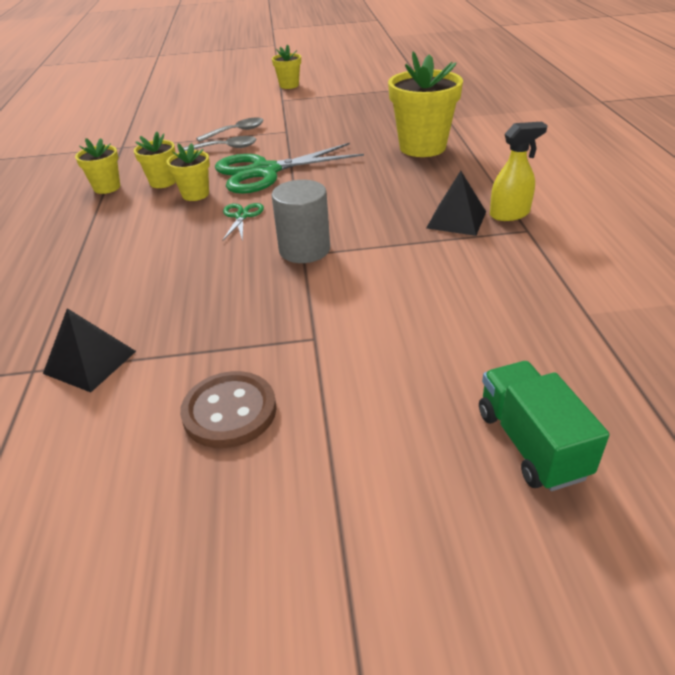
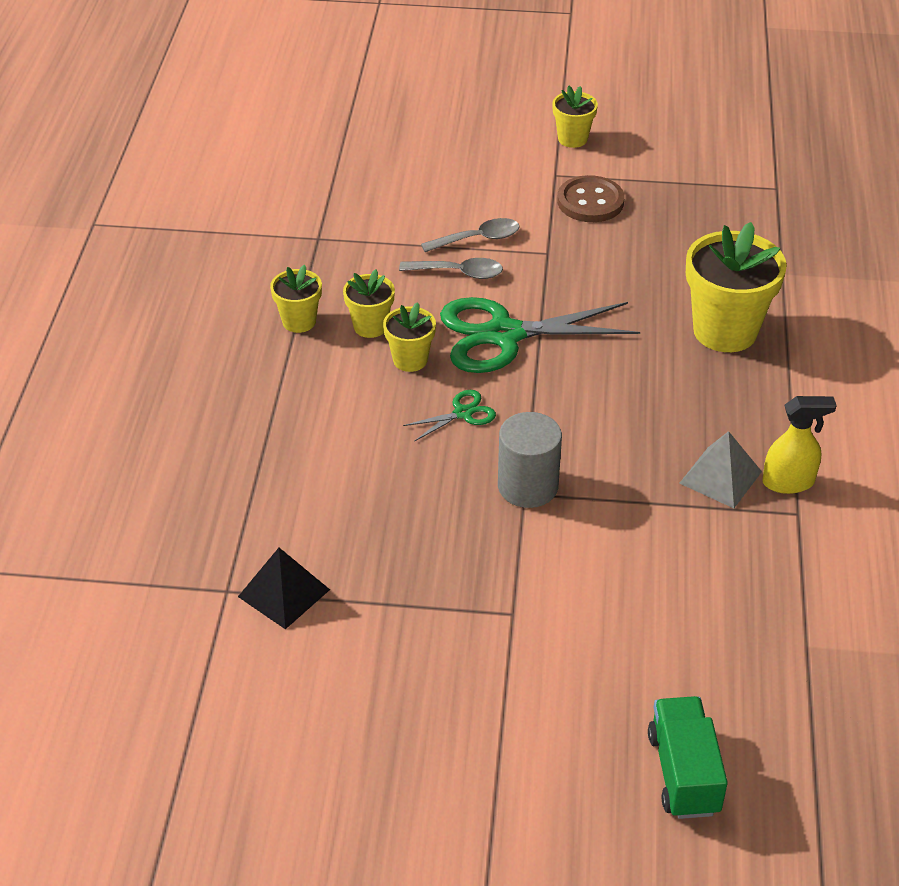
camera: 10 degrees right, 5 degrees up
(229, 411) = (416, 680): brown button -> brown button (590, 202)
(241, 216) = (462, 413): green scissors -> green scissors turned 45 degrees clockwise
(456, 219) = (720, 477): black pyramid -> grey pyramid

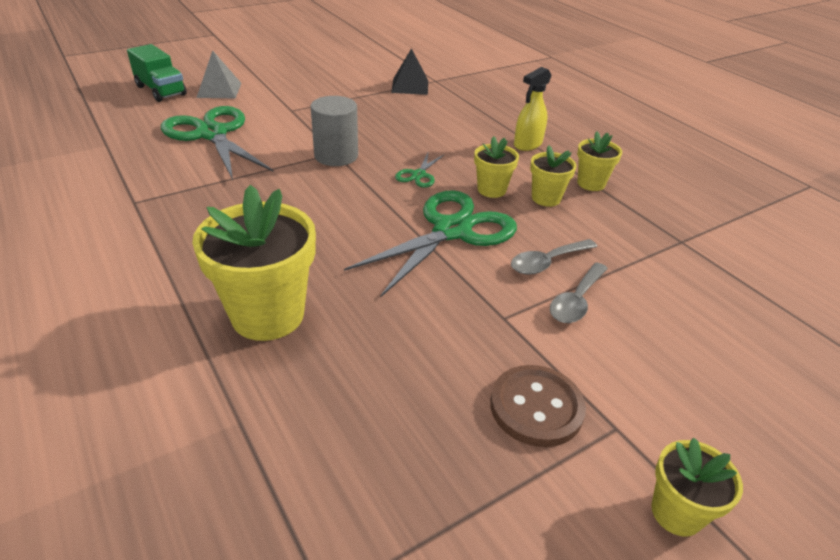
camera: 140 degrees right, 5 degrees down
(656, 604) = (212, 134): none -> green scissors
(720, 477) = (206, 202): grey pyramid -> grey pyramid (219, 90)
(788, 482) = (148, 217): yellow spray bottle -> yellow spray bottle (527, 144)

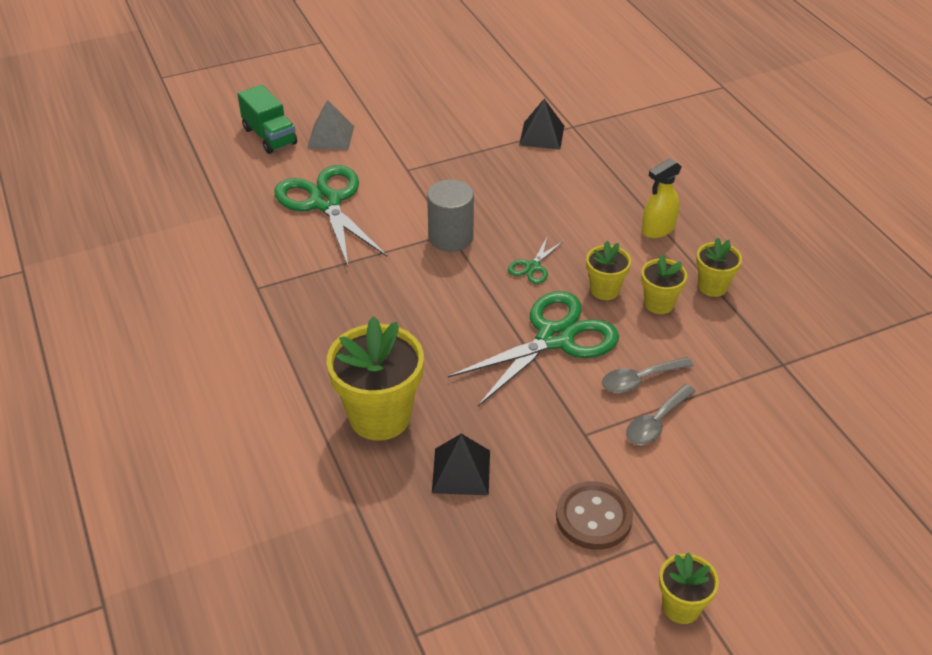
camera: 10 degrees right, 5 degrees up
(369, 367) = (461, 471): none -> black pyramid

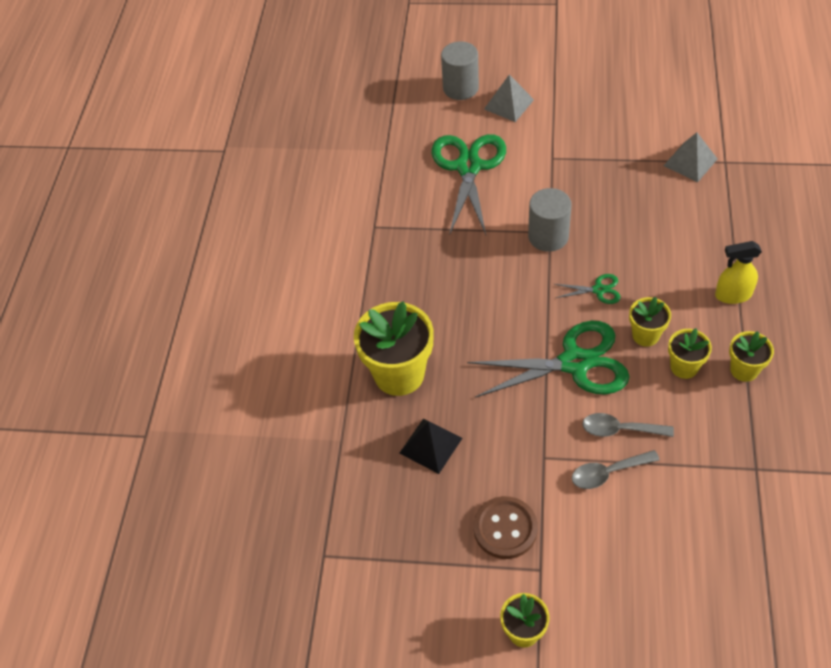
camera: 35 degrees right, 10 degrees up
(270, 136) = (460, 88): green truck -> grey cylinder
(533, 267) = (598, 290): green scissors -> green scissors turned 150 degrees counterclockwise
(542, 135) = (690, 162): black pyramid -> grey pyramid

